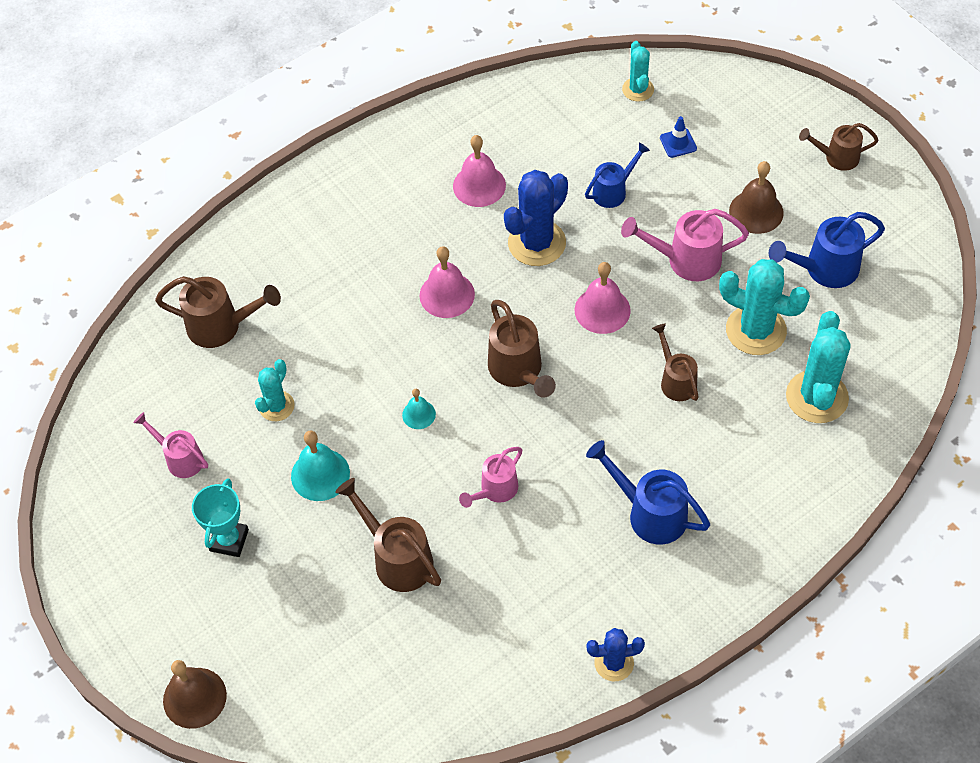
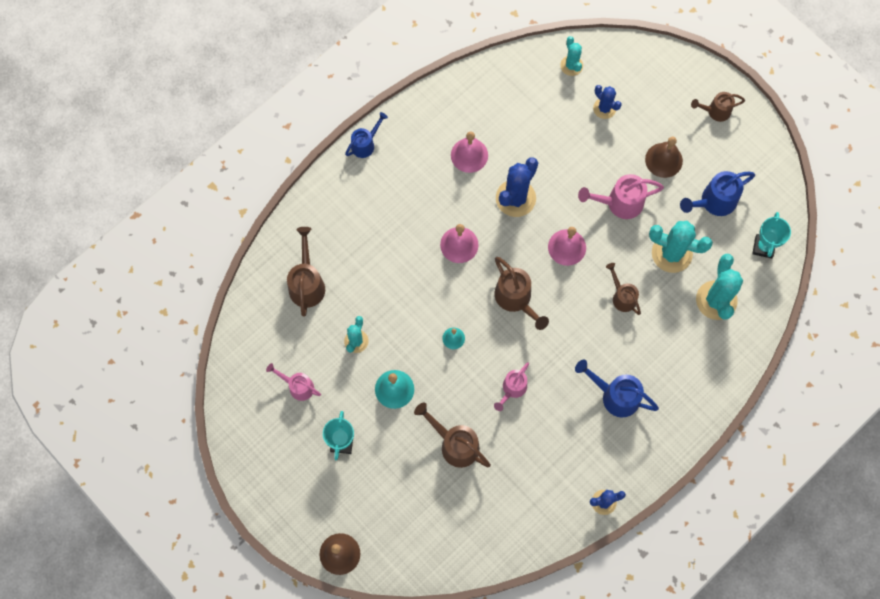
camera: 10 degrees left, 15 degrees up
(221, 326) = (307, 283): brown watering can -> brown watering can turned 90 degrees counterclockwise
(613, 191) = (563, 152): blue watering can -> blue watering can (365, 144)
(678, 143) = (604, 108): blue traffic cone -> blue cactus
(894, 333) = (763, 247): none -> turquoise trophy

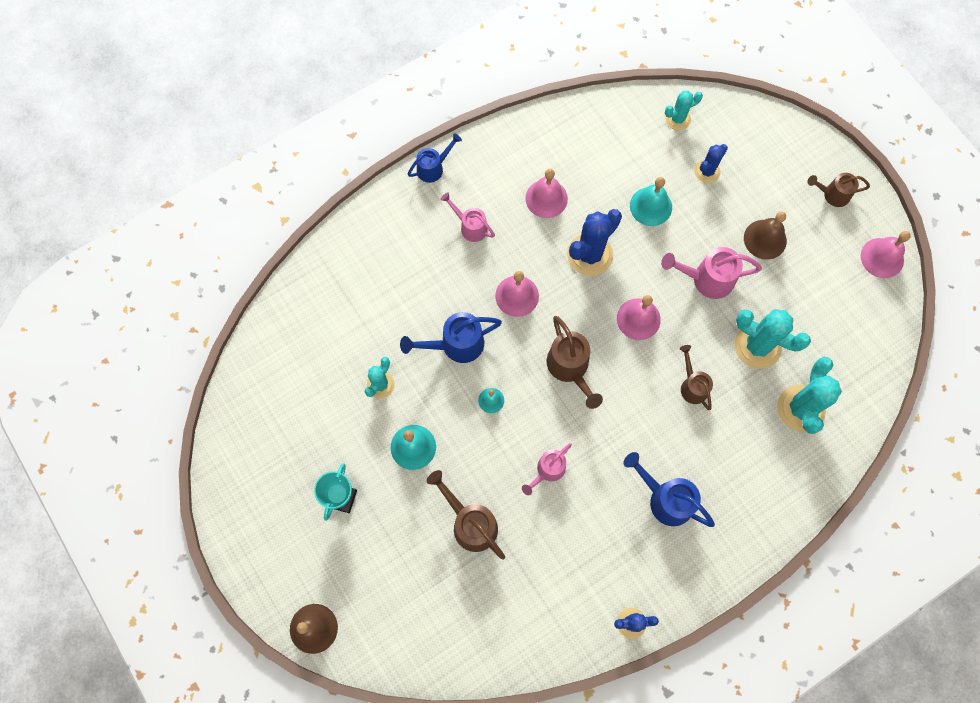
camera: 10 degrees right, 0 degrees up
(298, 386) = (305, 425): pink watering can -> pink watering can (470, 226)
(307, 283) = (338, 311): brown watering can -> none
(561, 147) = (651, 206): none -> turquoise bell
(571, 65) = (677, 119): turquoise cactus -> turquoise cactus turned 75 degrees clockwise
(604, 108) = (707, 171): blue cactus -> blue cactus turned 75 degrees clockwise
(714, 202) = (815, 295): blue watering can -> blue watering can (456, 344)
(763, 247) = (865, 356): turquoise trophy -> none
(765, 159) = (882, 258): none -> pink bell

